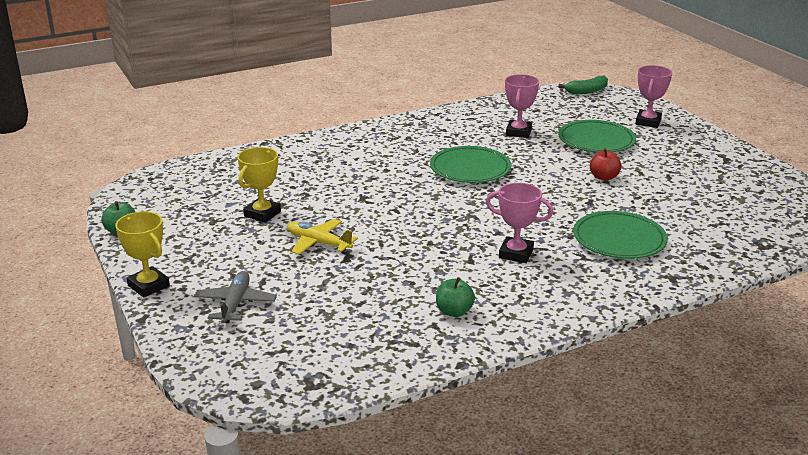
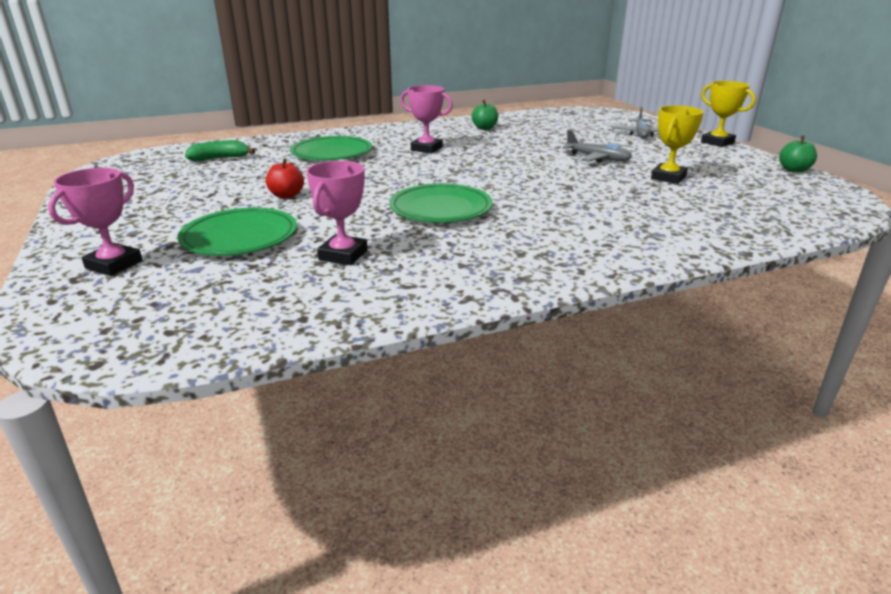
camera: 175 degrees left, 0 degrees up
(318, 243) = (598, 158): yellow plane -> grey plane
(587, 91) = (115, 347): green banana -> green banana (220, 158)

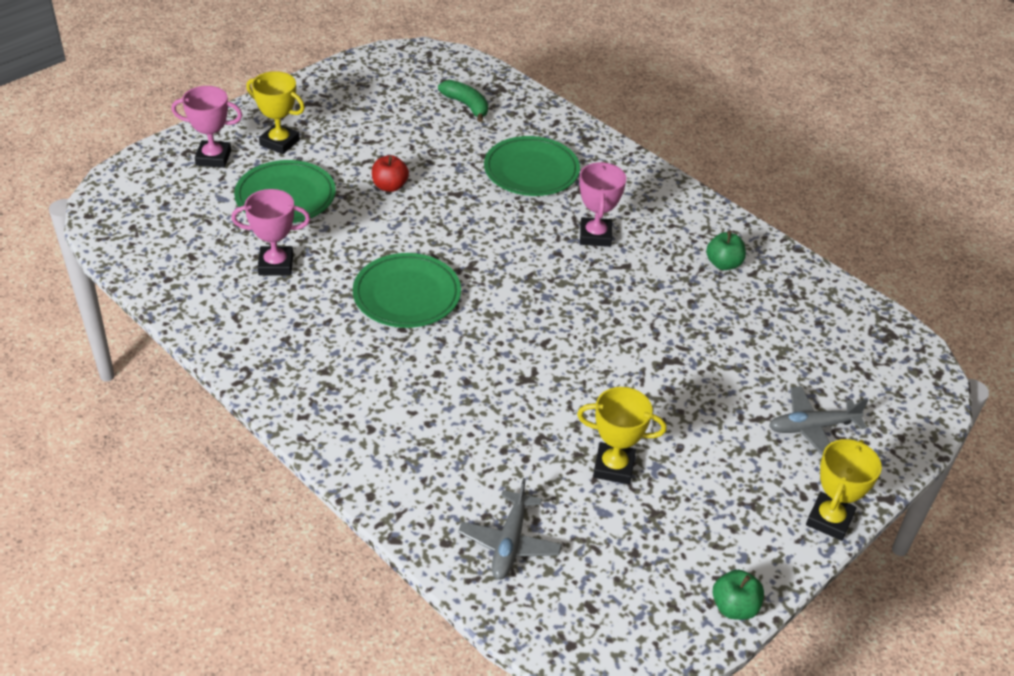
camera: 65 degrees right, 15 degrees up
(146, 229) = (279, 142): none -> yellow trophy
(598, 158) = (655, 392): grey plane -> grey plane (509, 543)

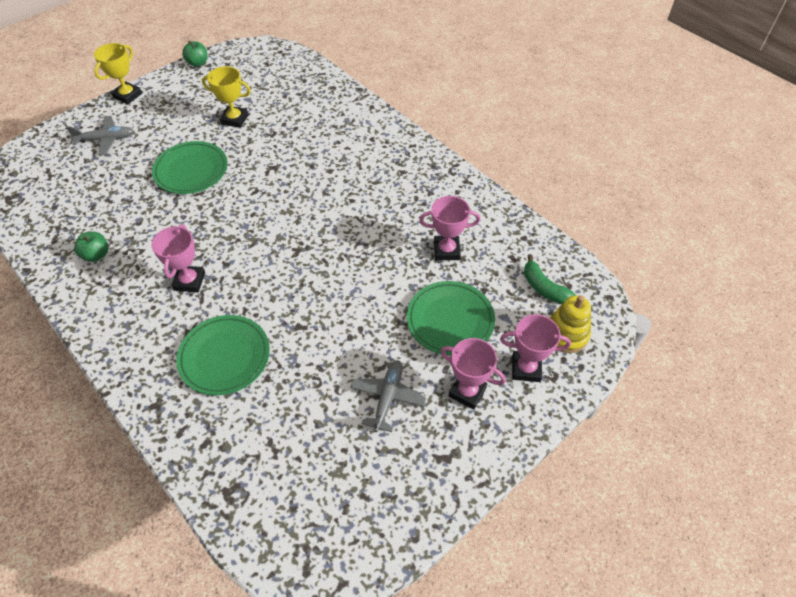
camera: 175 degrees left, 10 degrees up
(157, 183) = (566, 334): none -> yellow stacking toy
(279, 142) = (467, 392): yellow trophy -> pink trophy
(390, 186) = (358, 334): red apple -> none
(407, 295) = (347, 226): green plate -> green plate (191, 170)
(466, 105) = (272, 458): green banana -> green banana (544, 288)
(509, 543) = (300, 86): grey plane -> grey plane (387, 397)

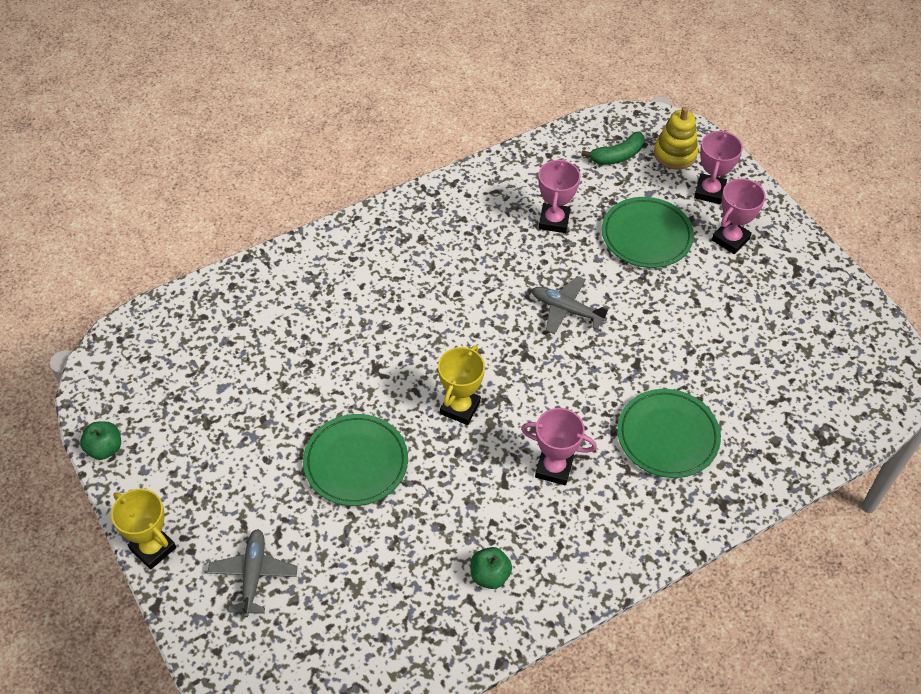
camera: 80 degrees left, 0 degrees up
(234, 119) = (262, 406): yellow trophy -> yellow trophy (460, 408)
(387, 397) = (731, 300): grey plane -> grey plane (566, 310)

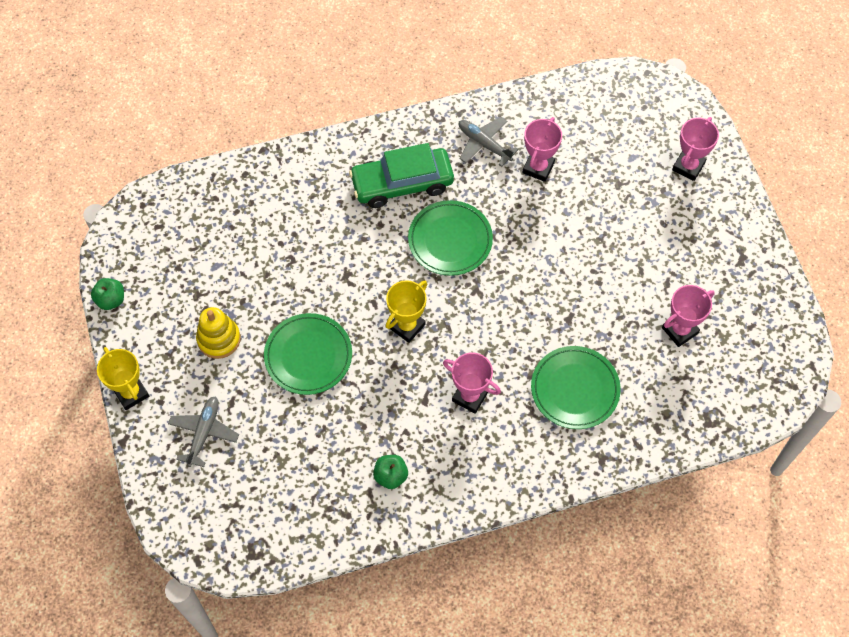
camera: 15 degrees right, 10 degrees up
(411, 263) = (402, 184): none -> green car
(566, 310) = (523, 255): grey plane -> grey plane (484, 144)
(617, 156) = (615, 114): green banana -> none
(646, 236) = (616, 199): green plate -> green plate (450, 240)
(675, 154) = (669, 122): yellow stacking toy -> yellow stacking toy (219, 339)
(730, 239) = (691, 217): pink trophy -> pink trophy (680, 330)

